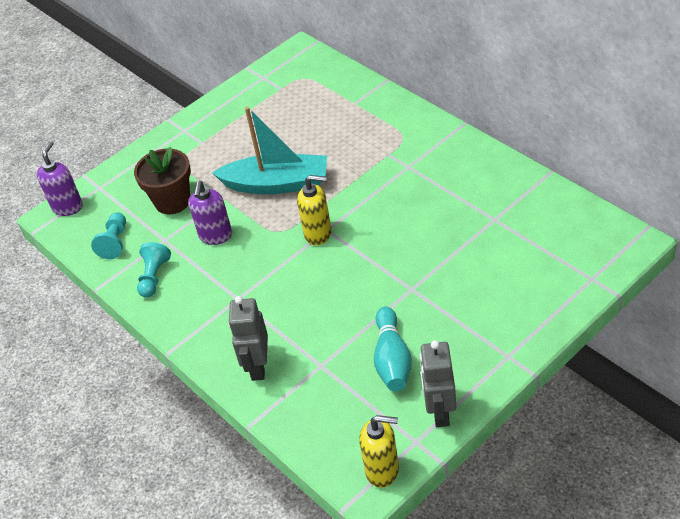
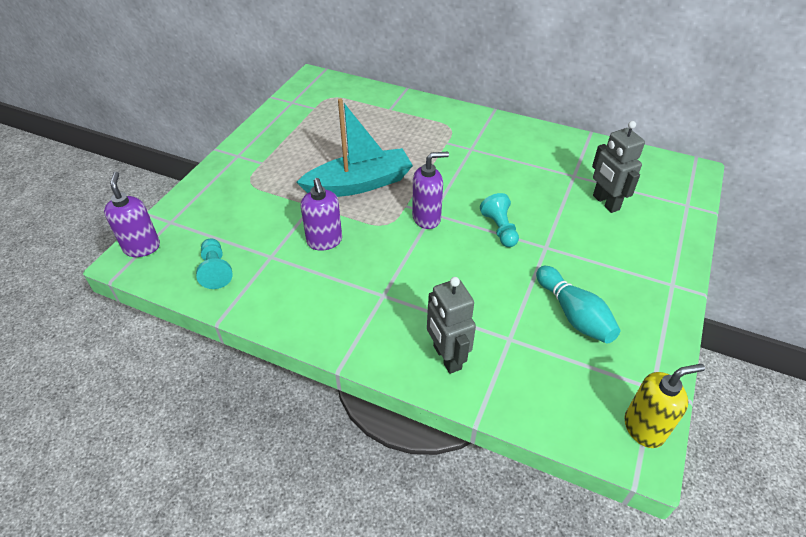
camera: 30 degrees left, 0 degrees up
(154, 277) = (279, 295): turquoise pawn -> turquoise pawn (500, 229)
(172, 201) = (260, 219): brown flower pot -> none
(318, 233) = (427, 218): yellow soap dispenser -> purple soap dispenser
(440, 412) = (653, 352): grey robot -> grey robot (605, 203)

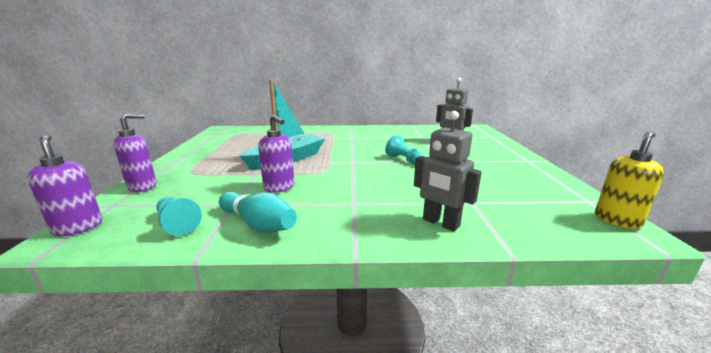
camera: 25 degrees left, 25 degrees down
(427, 218) = (350, 164): purple soap dispenser -> purple soap dispenser (143, 186)
(574, 314) = (495, 182): turquoise bowling pin -> turquoise bowling pin (258, 224)

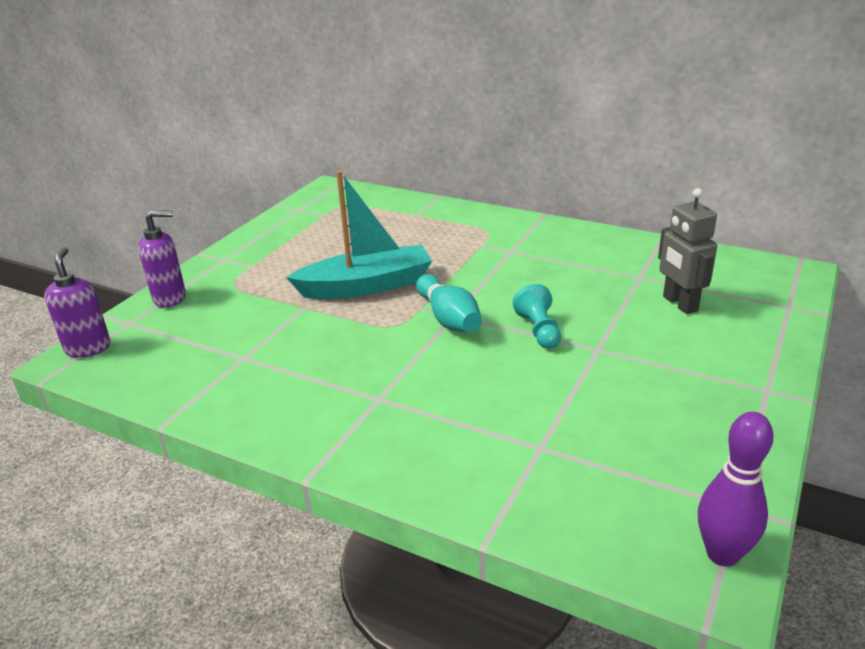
camera: 30 degrees right, 10 degrees up
(177, 224) = (172, 371): turquoise pawn -> none
(258, 224) = (246, 398): turquoise bowling pin -> turquoise bowling pin (448, 318)
(279, 187) = (313, 342): purple soap dispenser -> none
(440, 223) = (453, 467): grey robot -> none
(617, 220) = (722, 554): yellow soap dispenser -> purple bowling pin

